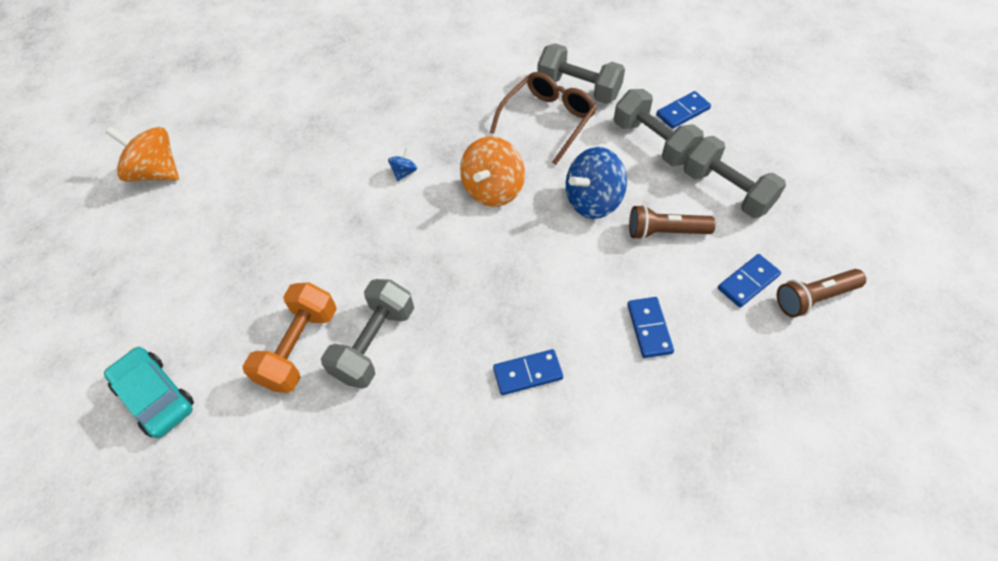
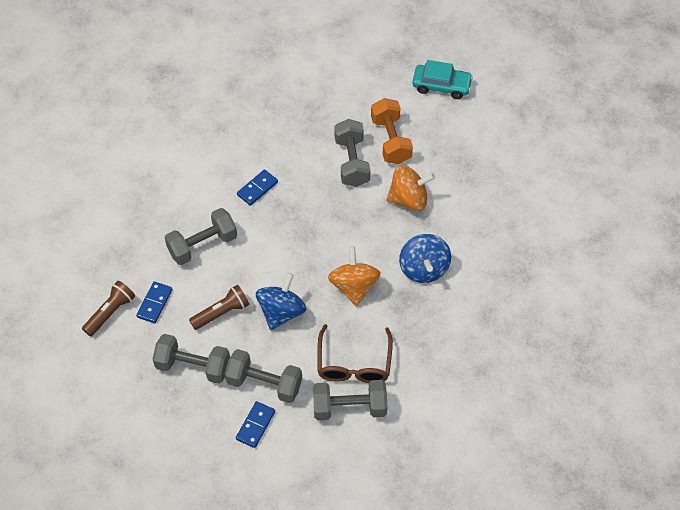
camera: 145 degrees right, 0 degrees up
(157, 172) = (586, 186): orange spinning top -> orange spinning top (408, 199)
(404, 172) = (423, 269): blue spinning top -> blue spinning top, size x2.22
(649, 328) = (202, 245): blue domino -> grey dumbbell

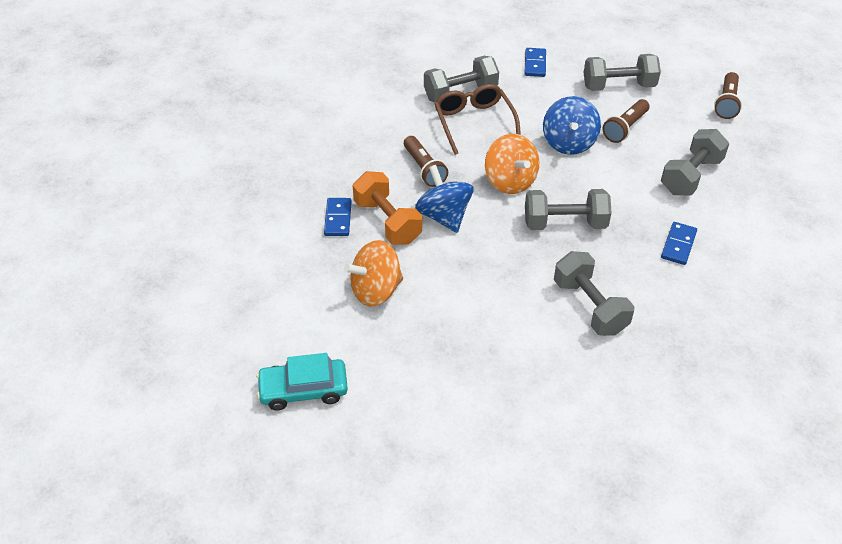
camera: 160 degrees right, 10 degrees down
(155, 303) = (693, 119): blue domino -> blue domino (338, 218)
(264, 383) = (547, 90): grey dumbbell -> grey dumbbell (564, 223)
(390, 140) = (557, 349): orange dumbbell -> orange dumbbell (387, 222)
(408, 199) = (496, 283): orange spinning top -> orange spinning top (376, 290)
(421, 323) = (424, 169): none -> brown flashlight
(441, 86) = (528, 455): turquoise car -> turquoise car (303, 390)

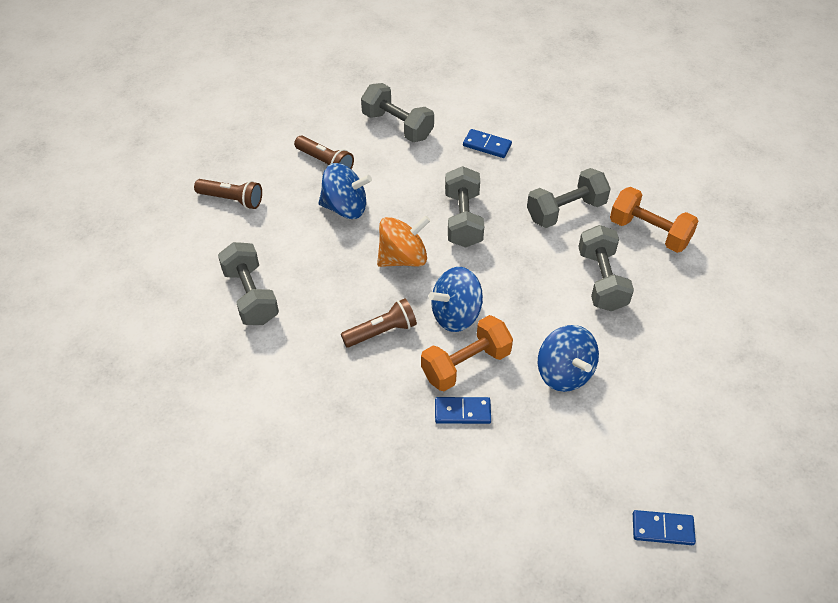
camera: 90 degrees left, 5 degrees up
(303, 390) = (697, 429): turquoise car -> none
(376, 290) = (564, 372): orange spinning top -> blue spinning top
(474, 123) = (306, 285): brown glasses -> none
(535, 64) = (206, 225): blue domino -> blue domino (662, 529)
(567, 381) = (649, 232): none -> orange dumbbell
(618, 86) = (256, 160): grey dumbbell -> grey dumbbell (602, 280)
(726, 103) = (294, 87): brown flashlight -> brown flashlight (232, 199)

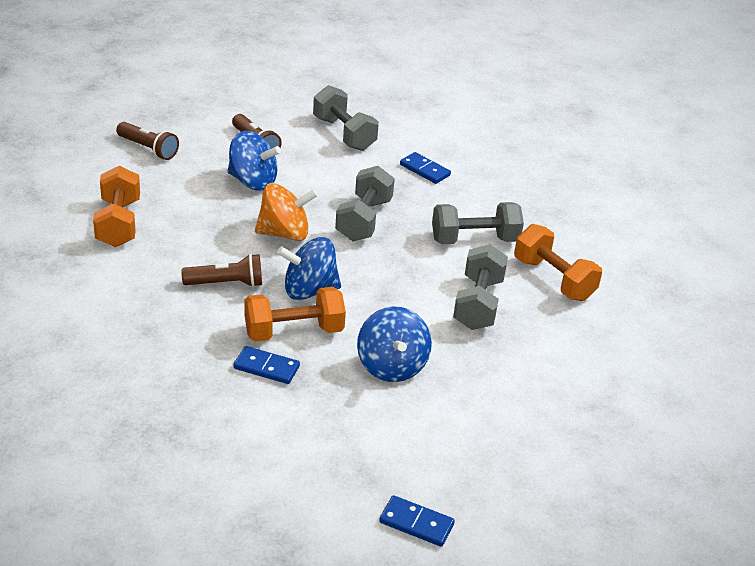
camera: 15 degrees right, 15 degrees down
(251, 296) = (118, 223): grey dumbbell -> orange dumbbell

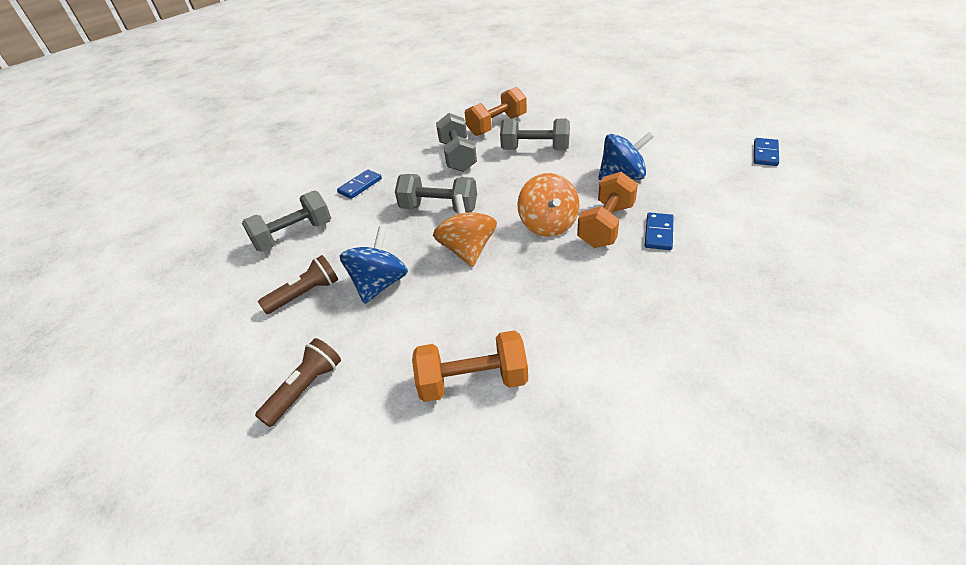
camera: 85 degrees left, 5 degrees up
(226, 283) = (556, 274): brown flashlight -> none
(294, 332) = (606, 225): orange dumbbell -> orange dumbbell turned 45 degrees clockwise
(309, 290) = (548, 225): blue spinning top -> orange spinning top

